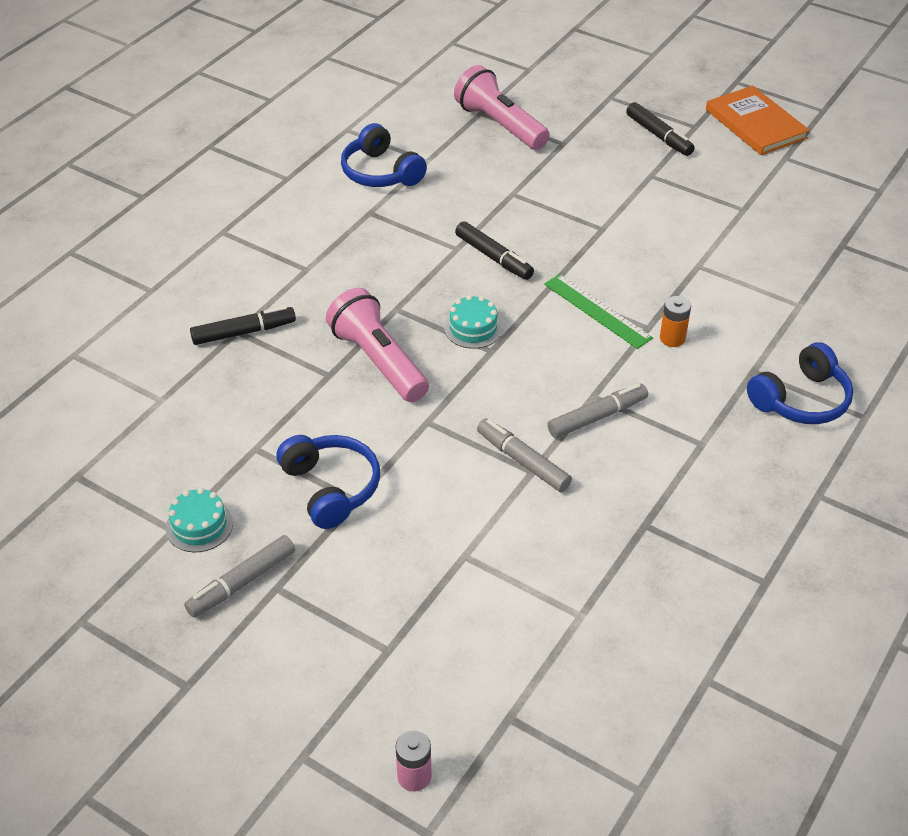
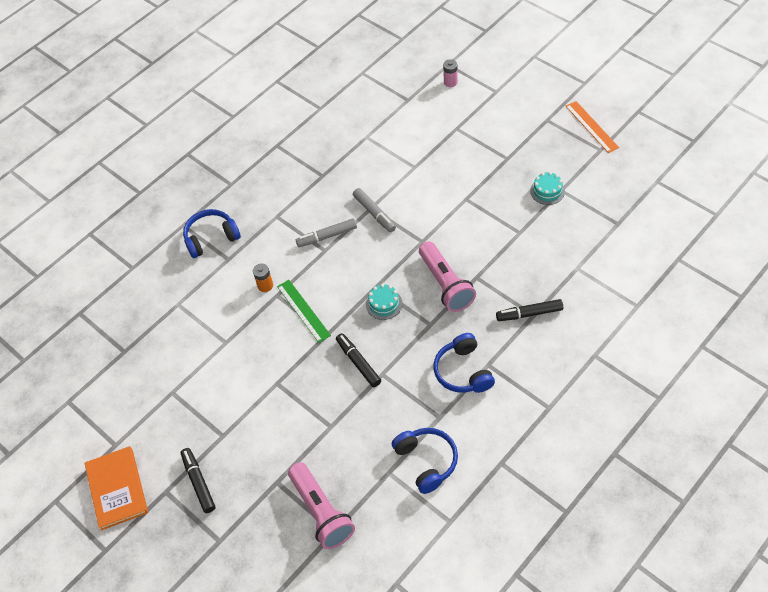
camera: 165 degrees left, 10 degrees up
(89, 675) = (591, 126): none -> orange ruler
(242, 582) = (524, 161): grey marker -> none
(331, 488) = (478, 206): blue headphones -> blue headphones (463, 371)

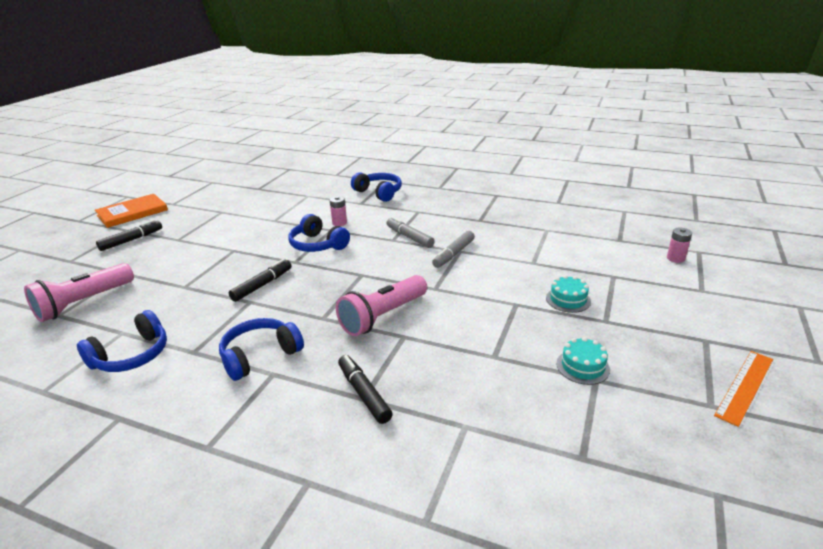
camera: 65 degrees right, 25 degrees down
(265, 285) = (339, 223): orange battery -> pink battery
(303, 311) = (317, 245): green ruler -> blue headphones
(384, 304) = (340, 283): turquoise cake -> turquoise cake (568, 299)

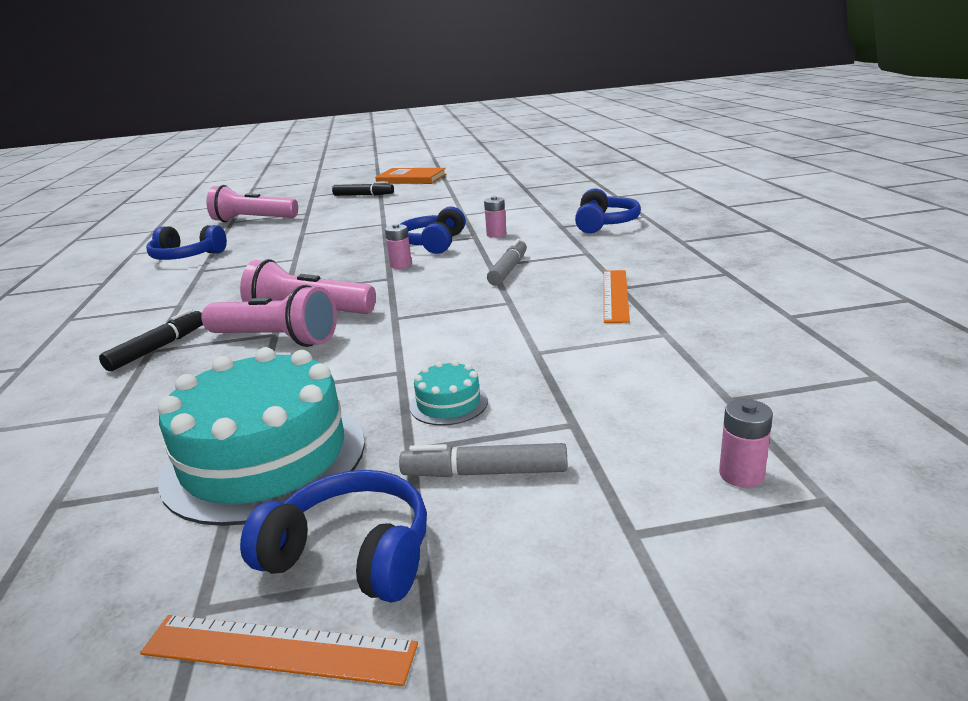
camera: 60 degrees right, 5 degrees down
(260, 356) = (205, 291): blue headphones -> blue headphones (351, 554)
(262, 285) = (328, 253): black marker -> none
(343, 265) = (401, 265): none -> pink battery
(415, 337) = (276, 339): none -> pink flashlight
(453, 254) = (495, 302): grey marker -> grey marker (485, 473)
(488, 224) = (615, 295): none -> orange ruler
(582, 366) = (265, 458): turquoise cake -> turquoise cake, size x2.31

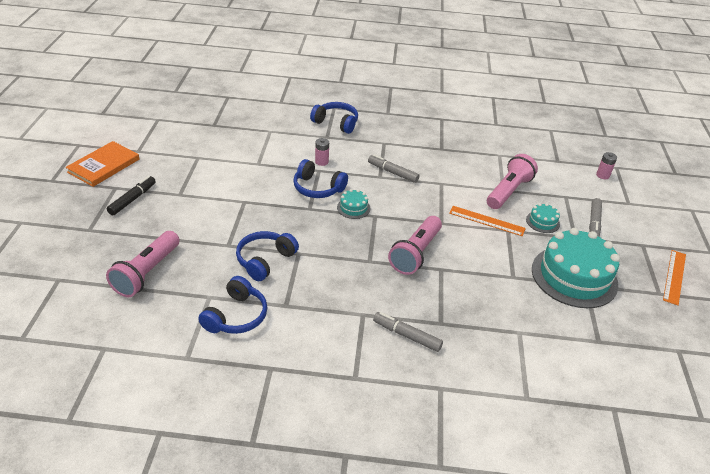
camera: 80 degrees left, 15 degrees up
(131, 333) = (406, 335): none -> grey marker
(158, 348) = (439, 319): black marker -> none
(276, 339) = (450, 268): pink flashlight -> pink flashlight (508, 191)
(351, 554) = (635, 258): blue headphones -> blue headphones (265, 260)
(401, 265) = (353, 208): pink battery -> turquoise cake
(615, 295) = (450, 153): orange ruler -> orange ruler (486, 221)

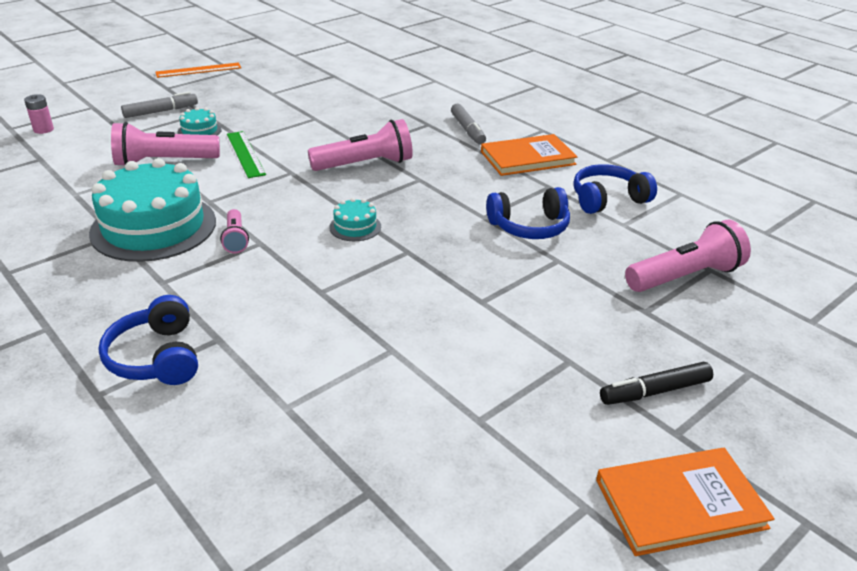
camera: 135 degrees left, 5 degrees down
(317, 188) = (360, 269): blue headphones -> none
(321, 162) = (296, 301): pink battery -> none
(329, 328) = (527, 158): none -> orange book
(392, 172) = (235, 239): grey marker -> pink flashlight
(486, 221) = (245, 154): orange ruler -> green ruler
(574, 276) = (268, 99): turquoise cake -> turquoise cake (154, 227)

